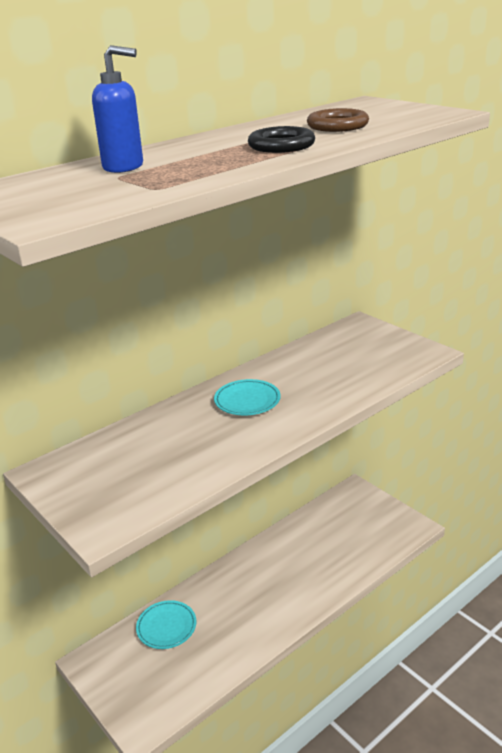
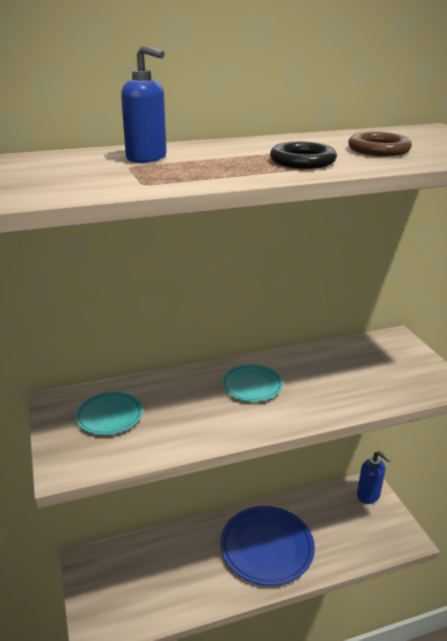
camera: 20 degrees right, 0 degrees up
(166, 627) = (153, 553): turquoise plate -> turquoise plate (109, 416)
(283, 580) = (266, 548): none -> blue plate
(358, 499) = (368, 495): none -> blue soap dispenser

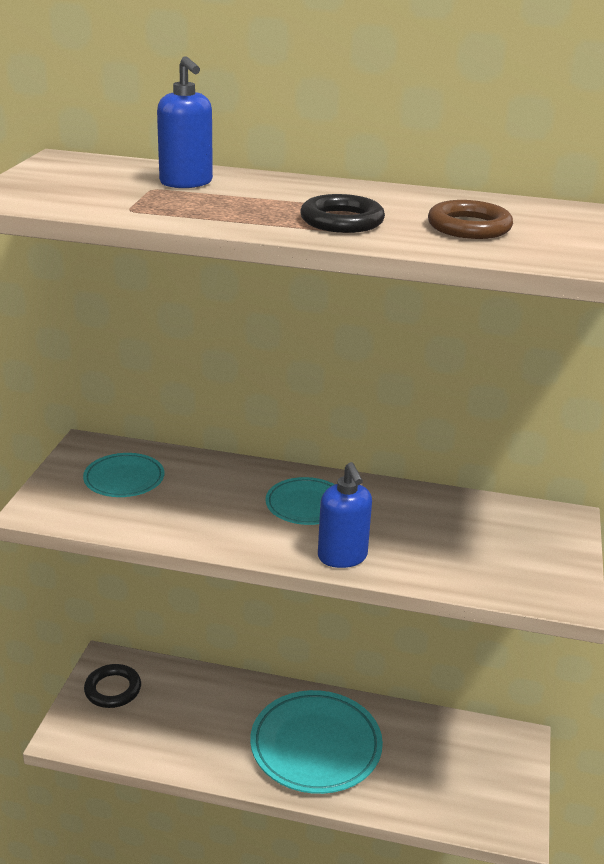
camera: 30 degrees right, 0 degrees up
(104, 578) = (113, 689): none -> black ring
(266, 548) = (316, 746): blue plate -> turquoise plate
(368, 495) = (506, 751): blue soap dispenser -> blue soap dispenser (342, 557)

